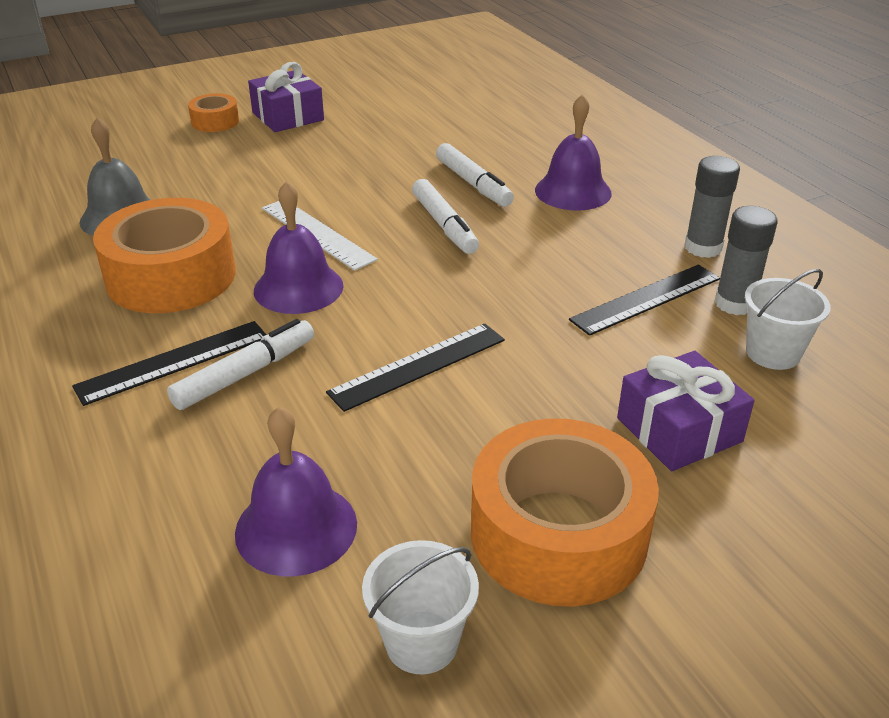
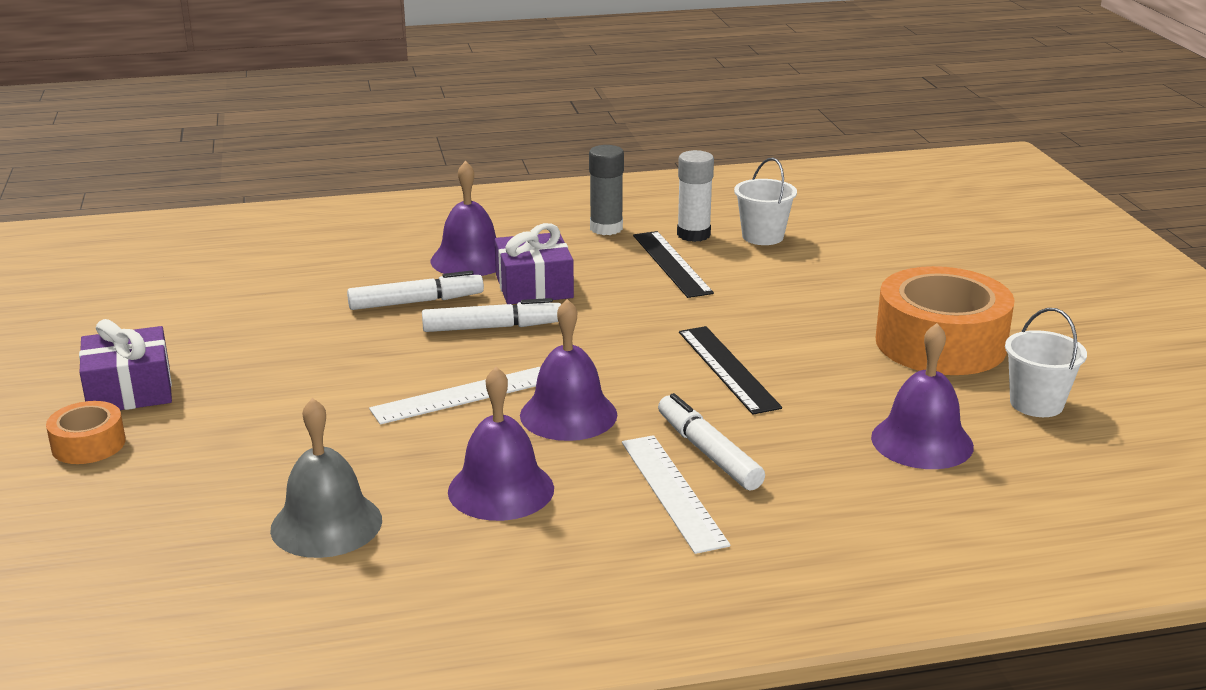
camera: 75 degrees left, 10 degrees down
(171, 276) = (501, 489): orange tape -> purple bell
(173, 362) = (673, 492): black ruler -> white ruler
(679, 429) = (841, 284): purple gift -> purple gift (534, 287)
(734, 303) = (693, 235): grey glue stick -> white glue stick

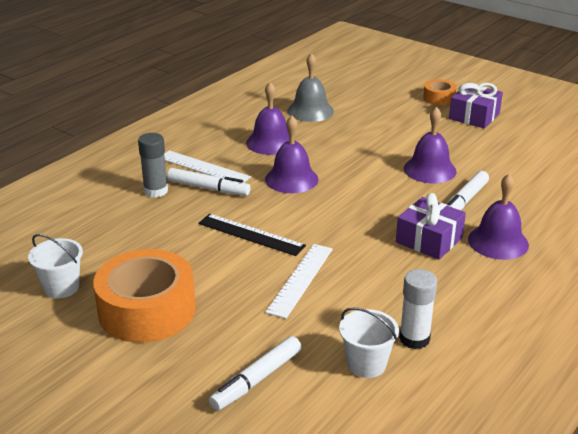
camera: 140 degrees right, 5 degrees up
(462, 395) = (349, 168): white ruler -> white ruler (300, 279)
(492, 327) = (400, 205): white marker -> white marker (256, 380)
(606, 228) = (477, 313): grey glue stick -> grey glue stick (155, 191)
(671, 263) = (386, 299): black ruler -> none
(922, 441) = (112, 235): purple bell -> purple bell (430, 169)

